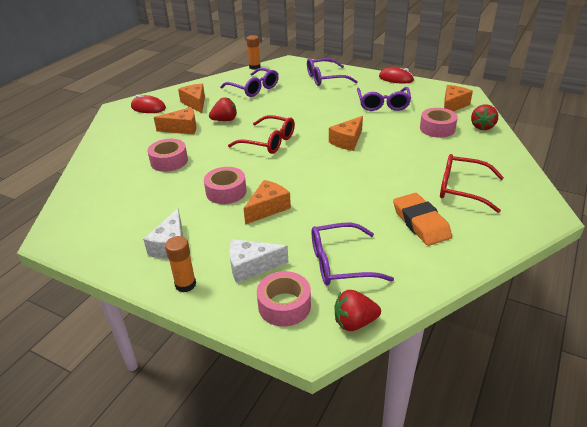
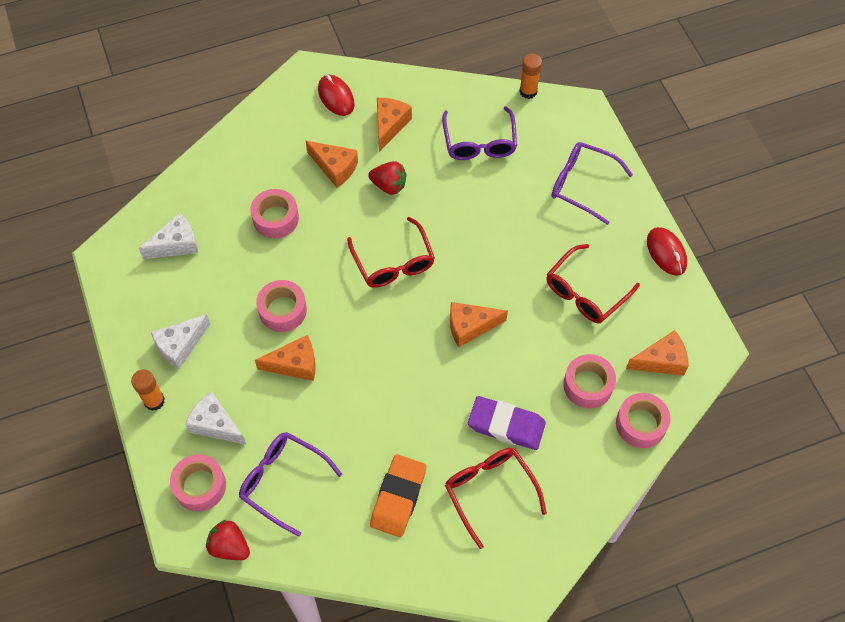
camera: 40 degrees right, 25 degrees up
(107, 204) = (176, 244): none -> white cheese
(383, 104) = (585, 292): purple glasses -> red glasses
(425, 162) = (506, 425): none -> purple eraser
(482, 127) = (641, 424): red strawberry -> pink tape

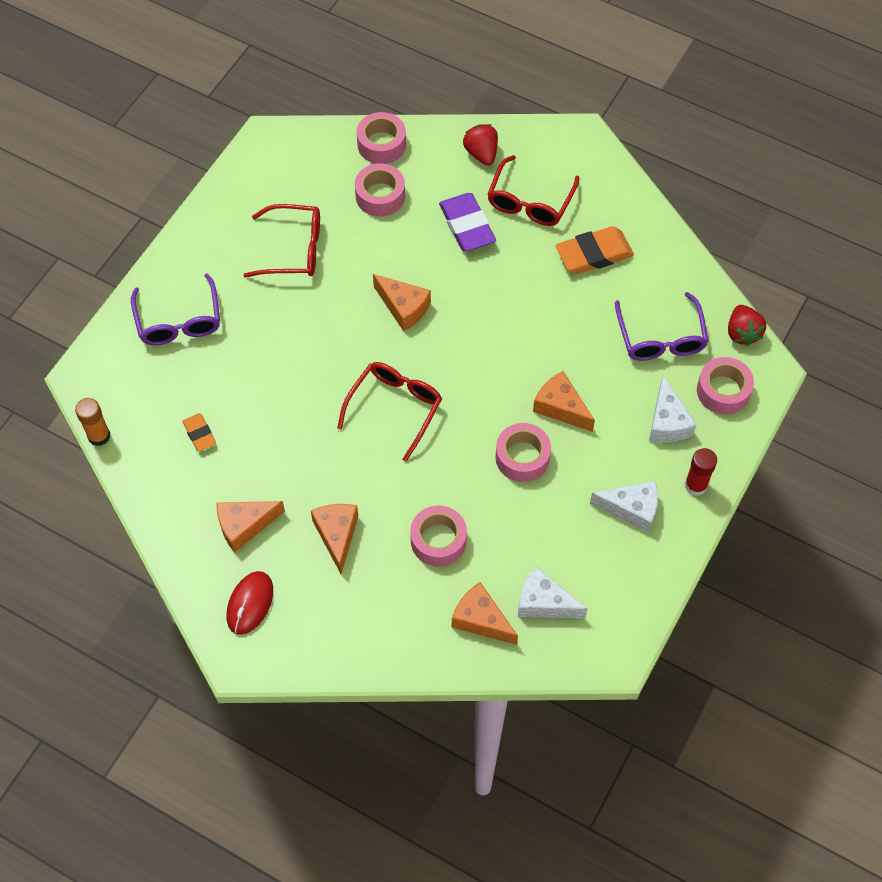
camera: 130 degrees left, 0 degrees up
(154, 401) = (695, 485): orange glue stick -> red glue stick
(389, 185) = (316, 473): red strawberry -> red strawberry (481, 153)
(479, 142) = (199, 434): purple glasses -> orange eraser
(661, 361) = (312, 163): orange cheese -> orange cheese (481, 620)
(666, 252) = (200, 218): red mouse -> none

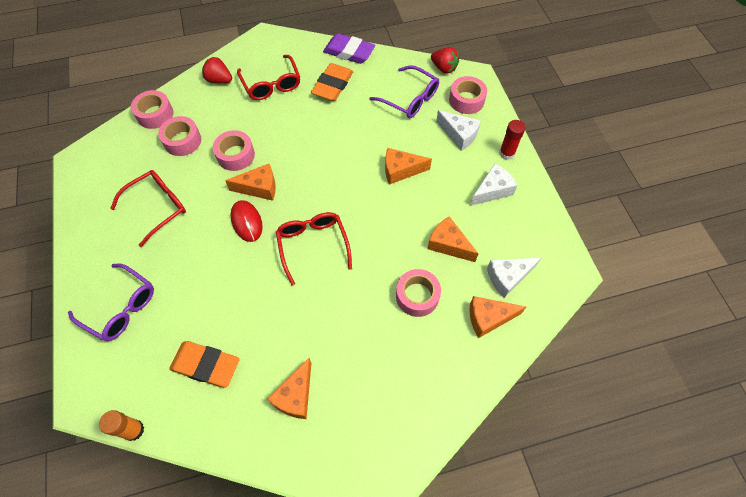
camera: 45 degrees left, 0 degrees up
(199, 434) = (206, 365): orange eraser -> orange eraser, size x1.80
(250, 604) = (350, 442): red mouse -> red mouse (247, 222)
(337, 535) = (358, 347): orange cheese -> orange cheese (448, 244)
(467, 226) = (250, 120): purple eraser -> purple eraser (349, 52)
(522, 457) = (410, 212): pink tape -> pink tape (235, 155)

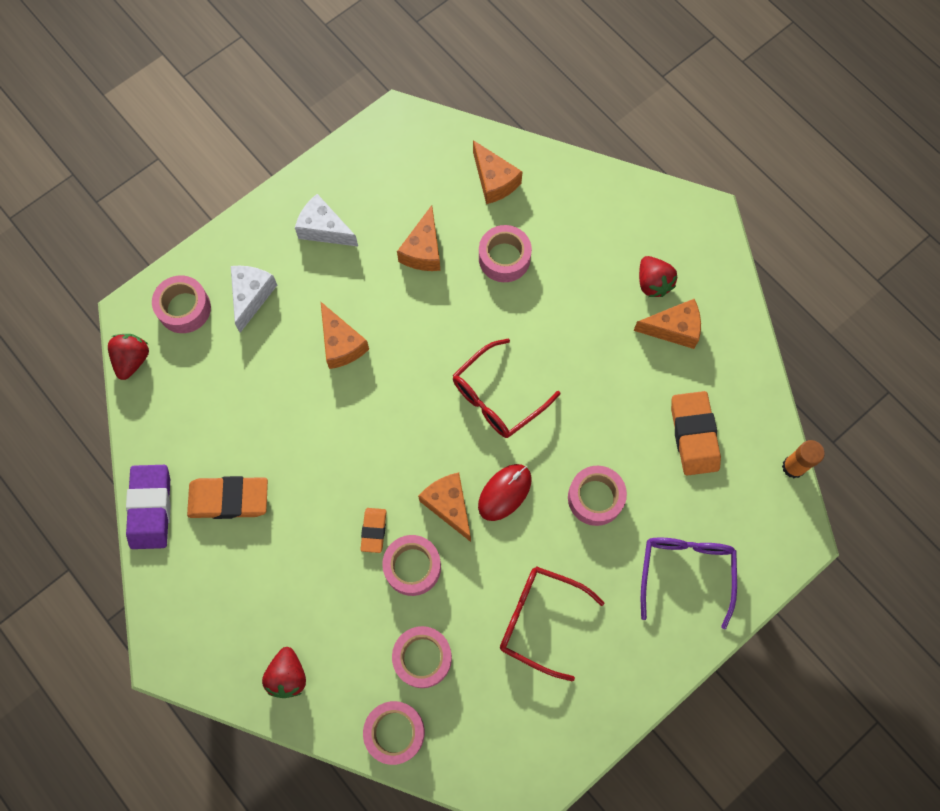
camera: 115 degrees left, 10 degrees up
(207, 274) = (595, 498): none -> pink tape
(270, 144) = (374, 531): none -> orange eraser
(271, 84) = (264, 590): red glasses -> none
(342, 400) = (653, 283): none -> red strawberry
(410, 99) = (212, 382): purple glasses -> none
(506, 153) = (258, 231): red glue stick -> none
(508, 277) = (436, 177): white cheese -> none

